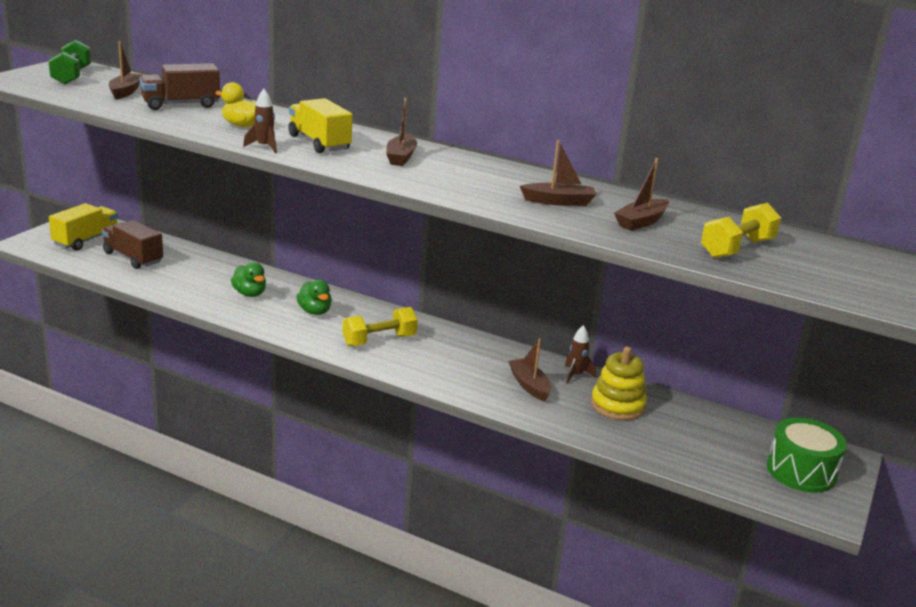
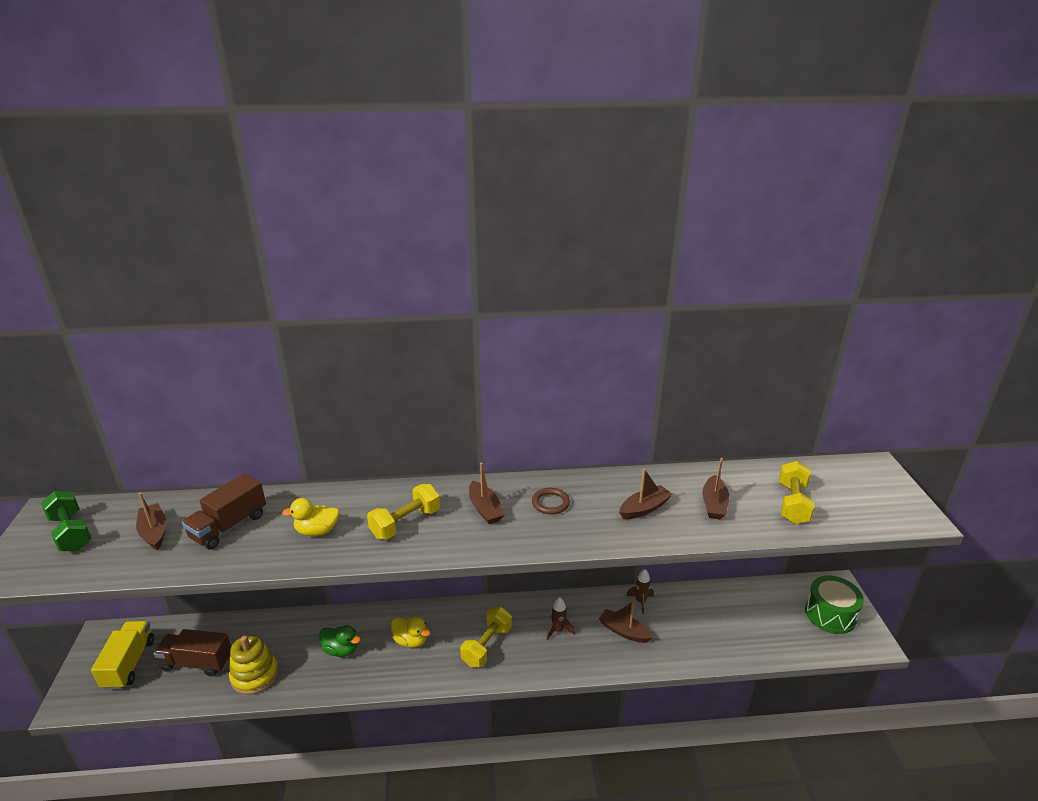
camera: 30 degrees left, 5 degrees up
(264, 147) = (369, 555): brown rocket -> brown rocket (558, 630)
(315, 311) = (411, 641): green duck -> yellow duck
(319, 143) = (405, 523): yellow truck -> yellow dumbbell
(468, 172) = (550, 503): none -> brown ring
(617, 405) = (690, 617): yellow stacking toy -> yellow stacking toy (255, 675)

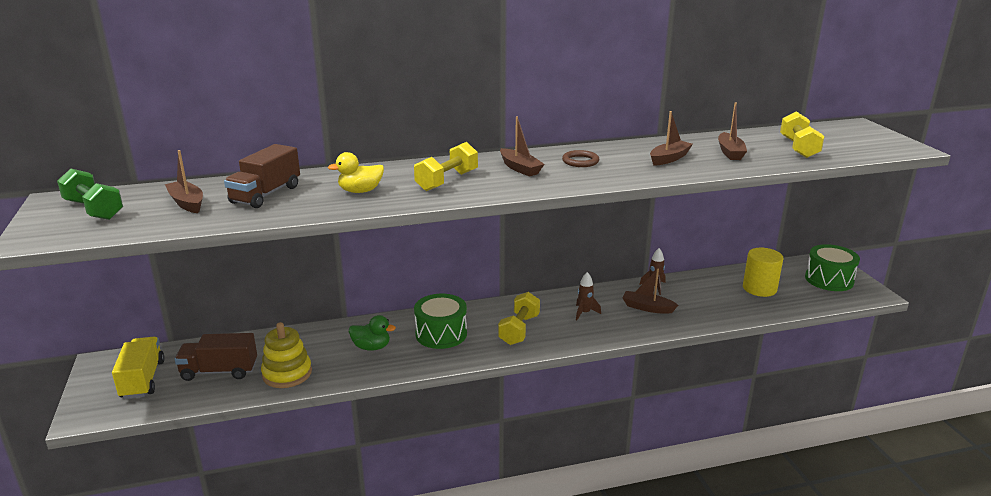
camera: 10 degrees left, 5 degrees down
(411, 641) = (441, 334): yellow duck -> green drum
(750, 618) = (759, 288): none -> yellow cylinder

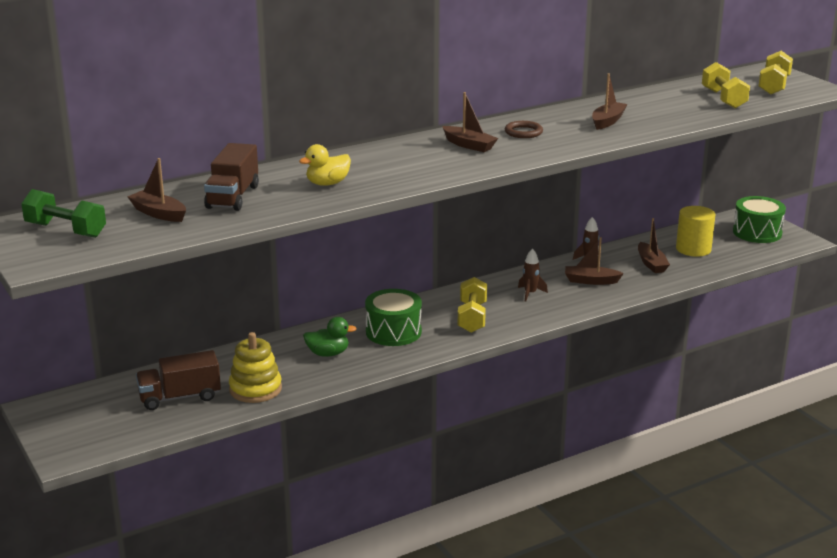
camera: 15 degrees left, 0 degrees up
(142, 380) = (101, 416): yellow truck -> none
(447, 181) = (406, 165): yellow dumbbell -> yellow dumbbell (774, 86)
(730, 152) = (662, 109): brown boat -> brown boat (651, 264)

